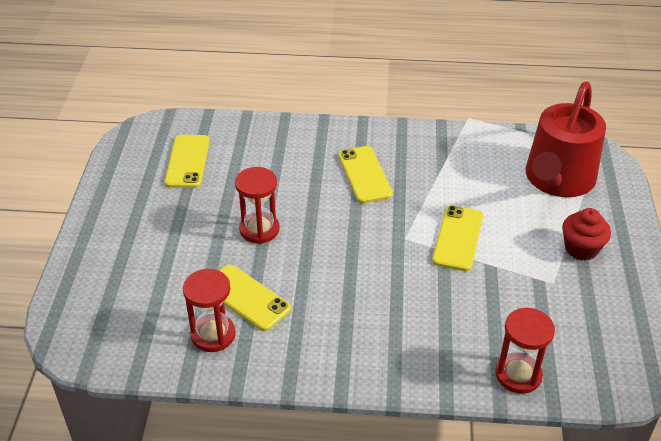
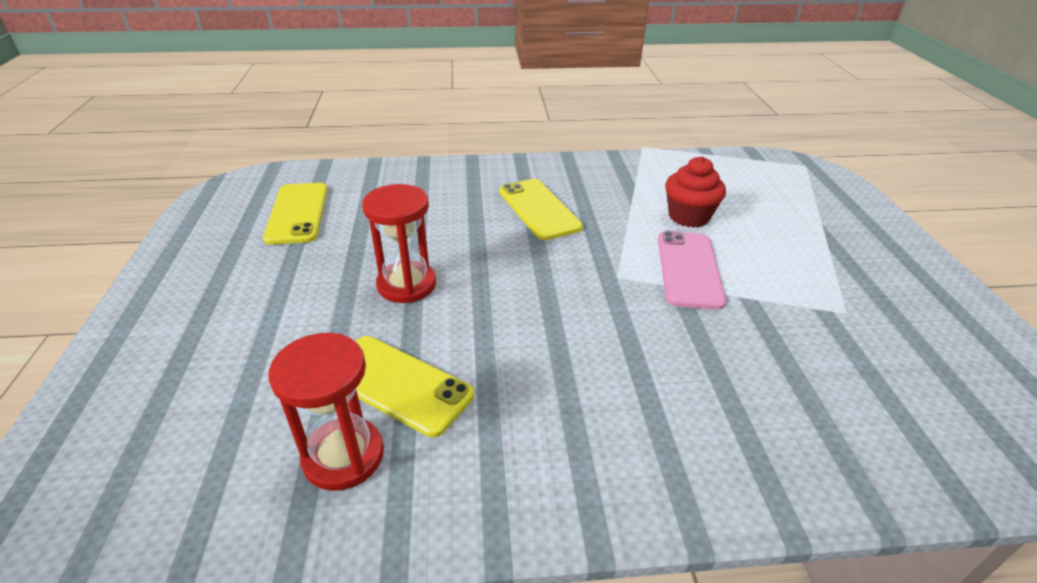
camera: 10 degrees left, 5 degrees down
(458, 238) = (689, 269): yellow phone -> pink phone
(518, 375) = (881, 458): red hourglass -> none
(557, 180) = (777, 196): red watering can -> none
(581, 249) = (854, 266): red cupcake -> red cupcake (688, 216)

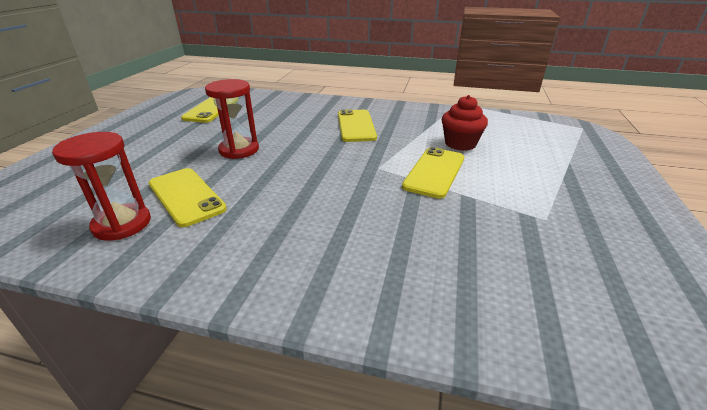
camera: 20 degrees right, 5 degrees down
(689, 269) = (434, 172): pink phone -> yellow phone

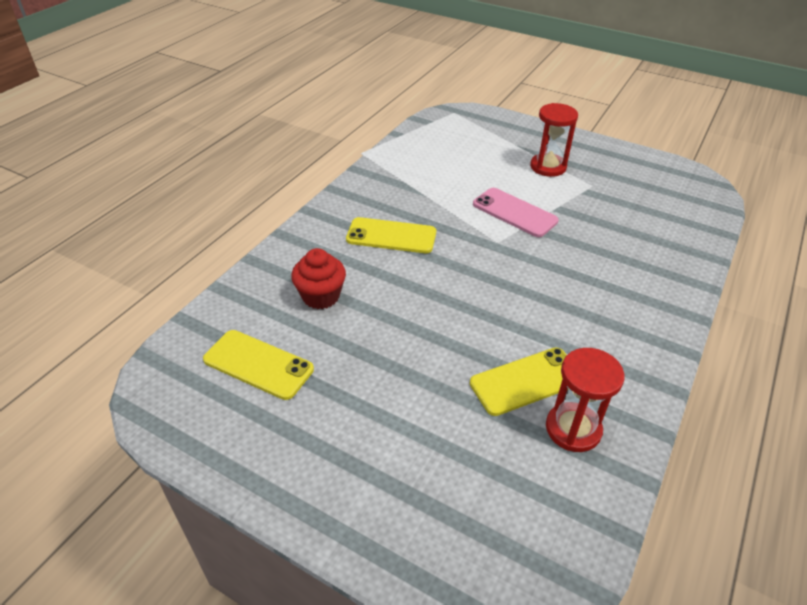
camera: 75 degrees left, 10 degrees up
(239, 150) = (423, 337): red hourglass -> red hourglass (548, 167)
(434, 172) = (514, 212): yellow phone -> pink phone
(460, 144) = (463, 183): red cupcake -> red cupcake (321, 296)

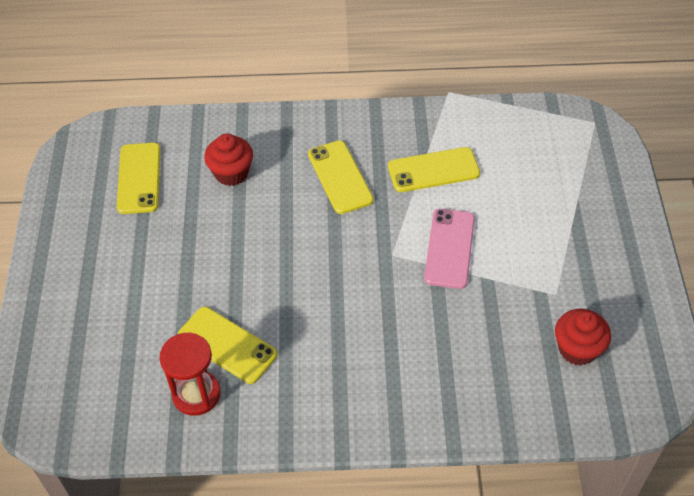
camera: 60 degrees right, 10 degrees up
(430, 189) = (433, 170): none -> yellow phone
(548, 167) = (558, 243): red hourglass -> none
(647, 196) = (577, 349): none -> red cupcake

